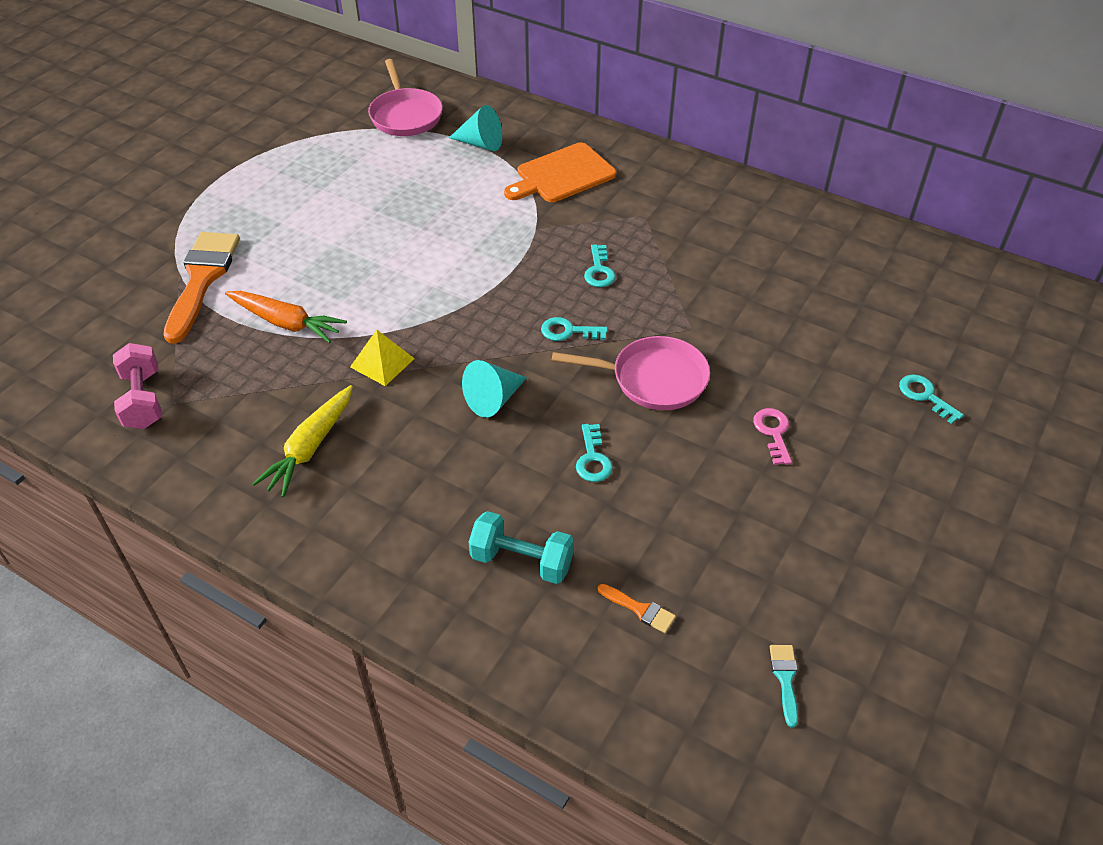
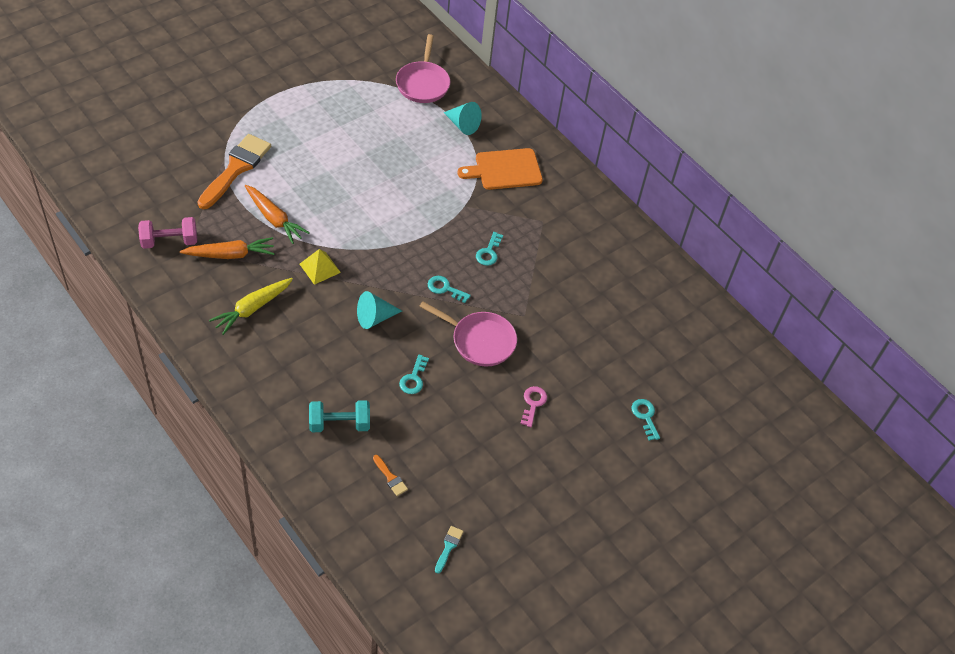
camera: 15 degrees right, 5 degrees up
(143, 400) = (169, 241): pink dumbbell -> pink dumbbell turned 75 degrees clockwise
(243, 388) = (230, 254): none -> orange carrot
(522, 560) = (339, 424): turquoise dumbbell -> turquoise dumbbell turned 45 degrees counterclockwise

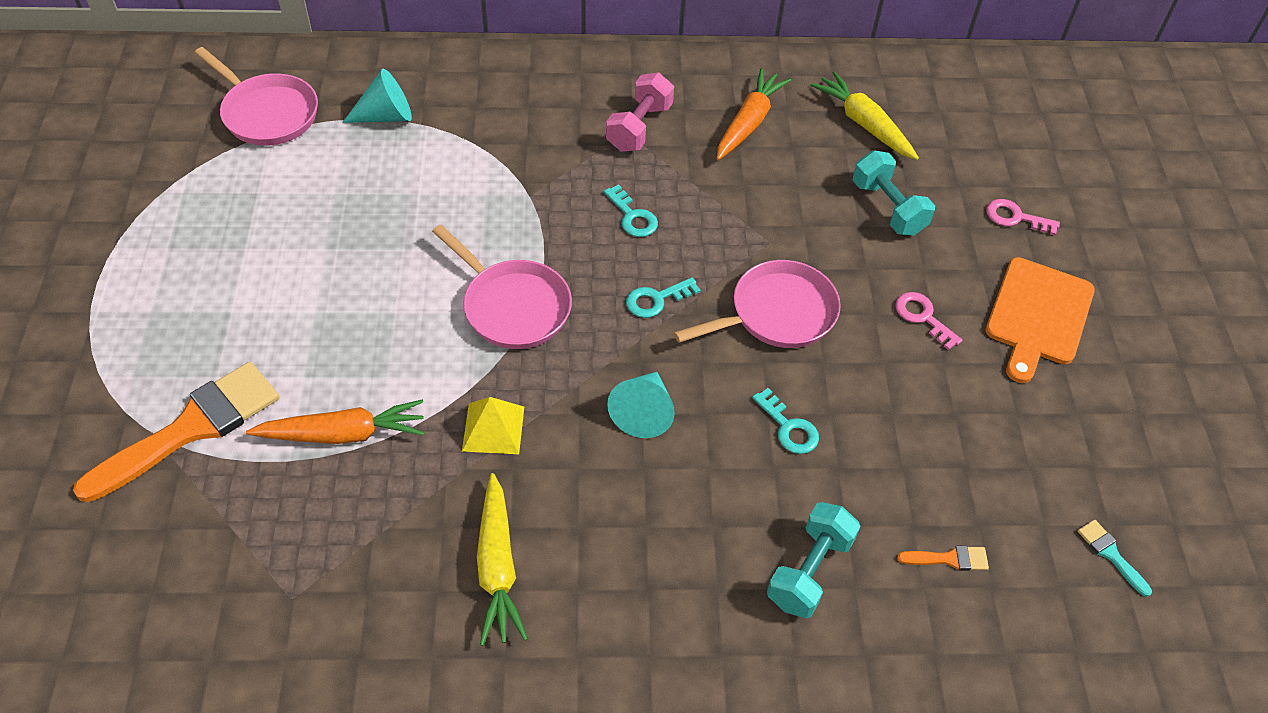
camera: 50 degrees left, 0 degrees up
(169, 241) = (251, 614): pink dumbbell -> pink dumbbell (639, 127)
(230, 254) = (360, 537): orange carrot -> orange carrot (748, 123)
(236, 168) = (191, 428): orange brush -> orange brush turned 75 degrees clockwise
(392, 237) = (512, 306): none -> pink pan
(505, 170) = (506, 120): orange cutting board -> orange cutting board (1038, 316)
(596, 355) = (888, 208): none -> turquoise dumbbell
(645, 416) = (1015, 217): turquoise key -> pink key
(650, 317) = (864, 124): none -> yellow carrot

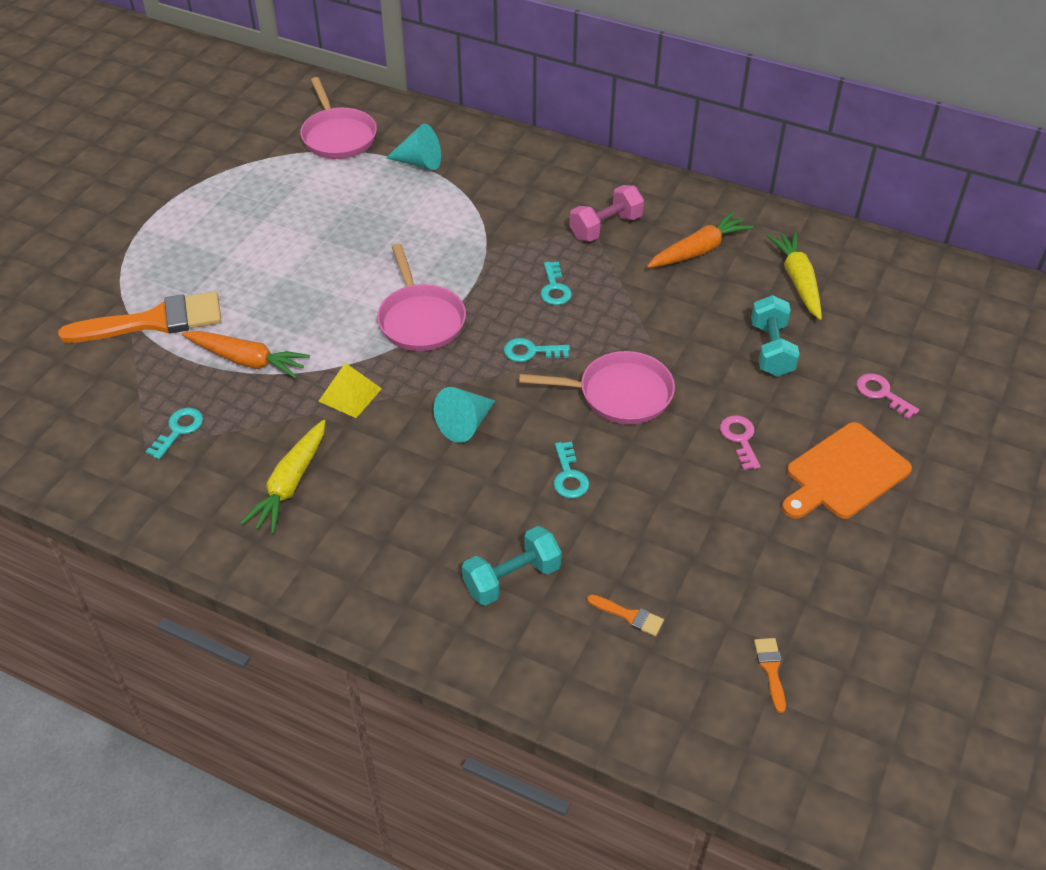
camera: 30 degrees right, 5 degrees down
(317, 557) = (179, 430): none -> turquoise key
(1110, 554) = (771, 669): turquoise brush -> orange brush

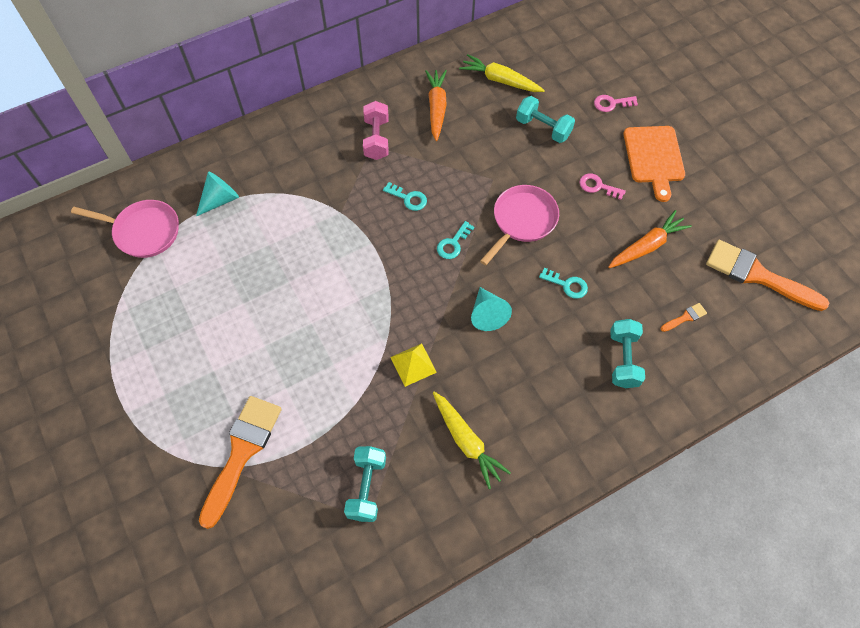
camera: 55 degrees left, 15 degrees up
(179, 430) = (366, 487): turquoise key -> turquoise dumbbell
(247, 360) = (332, 410): orange carrot -> orange carrot (646, 246)
(420, 319) = (376, 286): pink pan -> none
(771, 669) = (757, 275): orange brush -> orange brush, size x2.43

